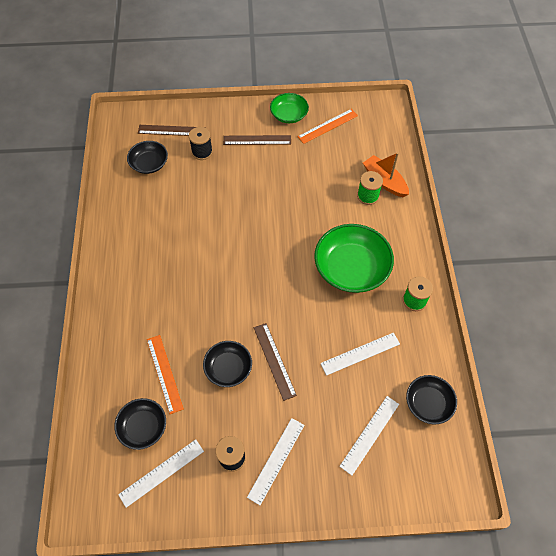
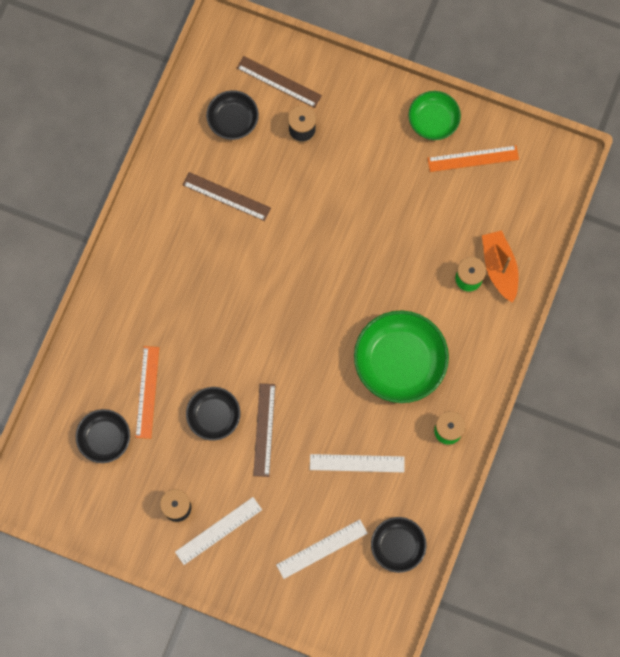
camera: 25 degrees right, 15 degrees up
(161, 472) = (105, 491): white ruler -> none
(257, 140) = (376, 141): brown ruler -> brown ruler (226, 196)

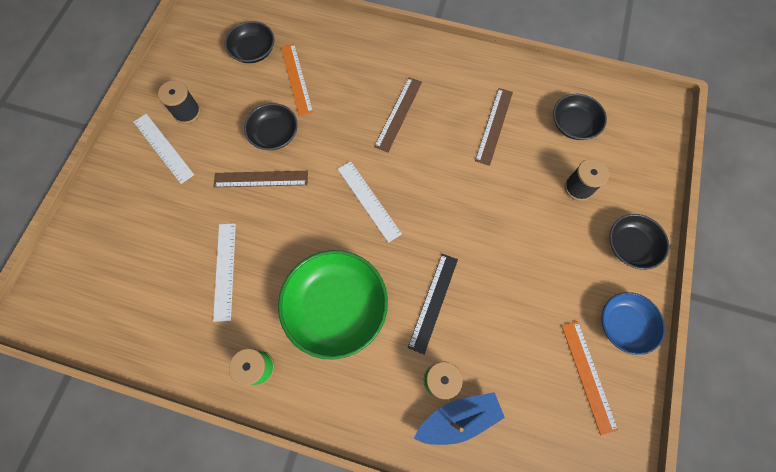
camera: 85 degrees right, 5 degrees down
(147, 392) = (296, 79): orange ruler -> orange ruler turned 75 degrees clockwise
(279, 82) = (625, 162): brown ruler -> brown ruler (398, 114)
(322, 549) = (137, 243): white ruler -> white ruler (368, 201)
(397, 546) = (132, 320): black bowl -> black bowl (630, 246)
(401, 277) = (433, 302): none -> black ruler
(433, 120) = (623, 325): green bowl -> blue bowl
(499, 268) = (458, 418): orange boat -> blue boat

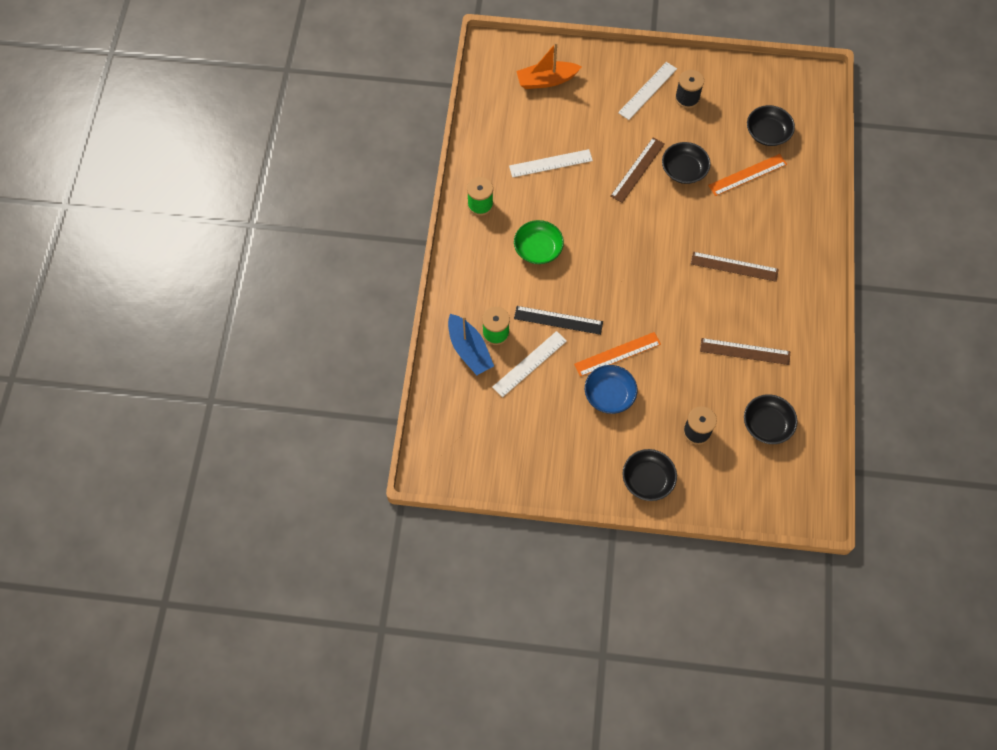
camera: 80 degrees right, 5 degrees down
(108, 253) = (546, 80): none -> orange boat
(261, 179) = (637, 170): brown ruler -> brown ruler turned 45 degrees clockwise
(336, 307) = (538, 249): green bowl -> green bowl, size x0.58
(368, 201) = (638, 256): white ruler -> white ruler (529, 364)
(588, 376) = (521, 446): orange ruler -> orange ruler (617, 354)
(623, 325) = (571, 474): blue bowl -> blue bowl (609, 394)

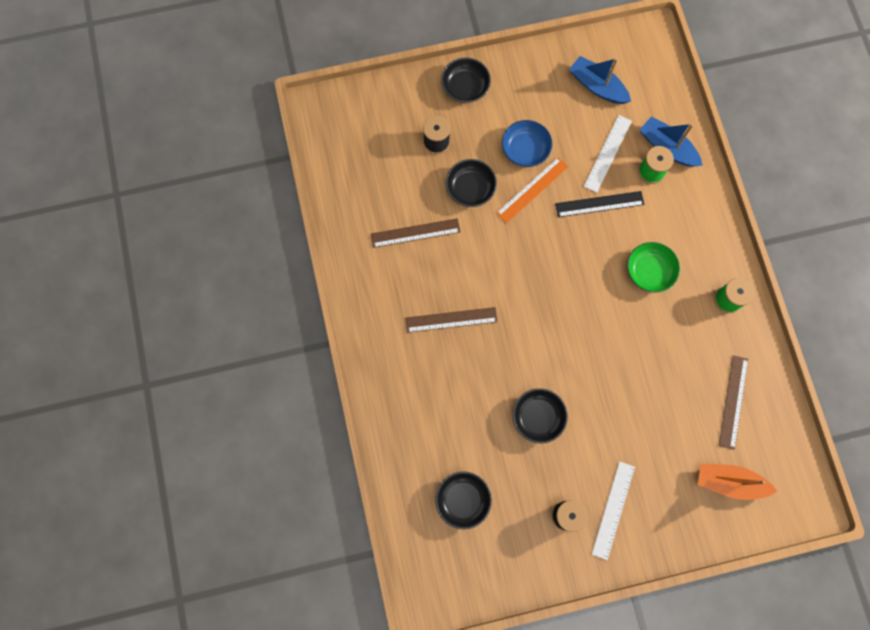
camera: 160 degrees right, 10 degrees up
(510, 433) = (597, 86): none -> blue boat
(546, 80) = (729, 482): orange boat -> orange boat turned 135 degrees counterclockwise
(550, 163) = (679, 374): white ruler -> none
(637, 170) = (586, 399): brown ruler -> brown ruler (733, 401)
(747, 175) = (469, 435): orange ruler -> none
(767, 424) = (375, 170): black bowl -> black bowl (470, 188)

